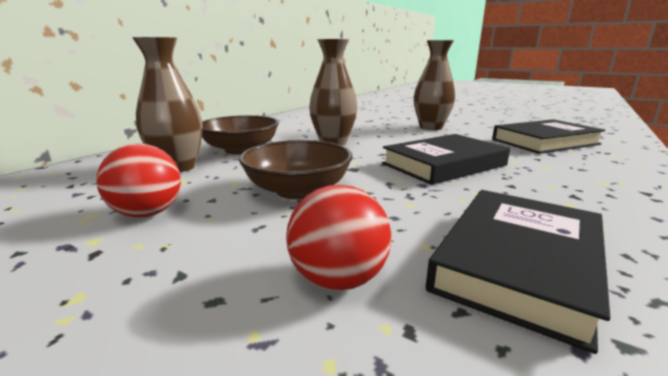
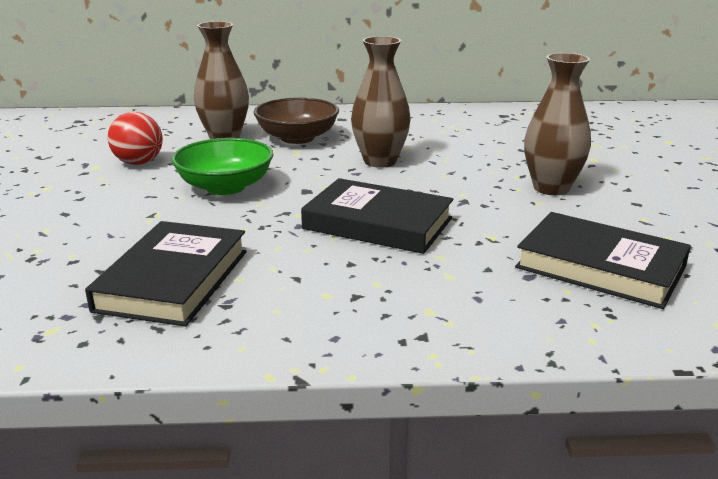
camera: 55 degrees right, 5 degrees up
(298, 190) = (225, 187): brown bowl -> green bowl
(338, 279) = (106, 234): red ball -> none
(518, 262) = (173, 280): black book -> black book turned 75 degrees counterclockwise

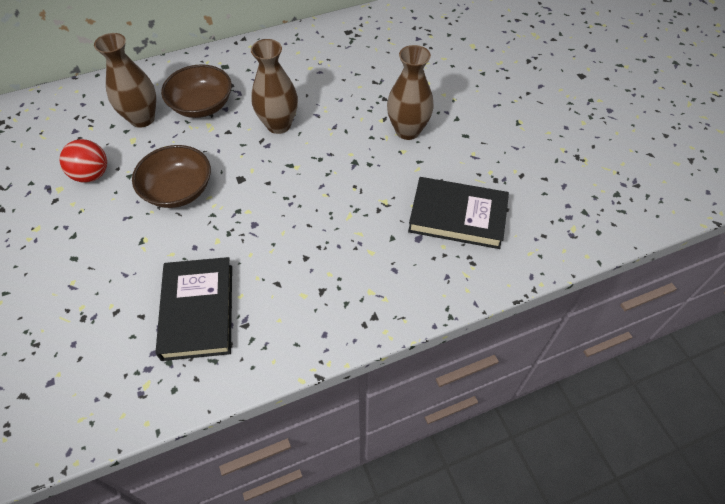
camera: 20 degrees left, 30 degrees up
(225, 187) = (178, 190): green bowl -> brown bowl
(377, 224) = (306, 207): black book -> none

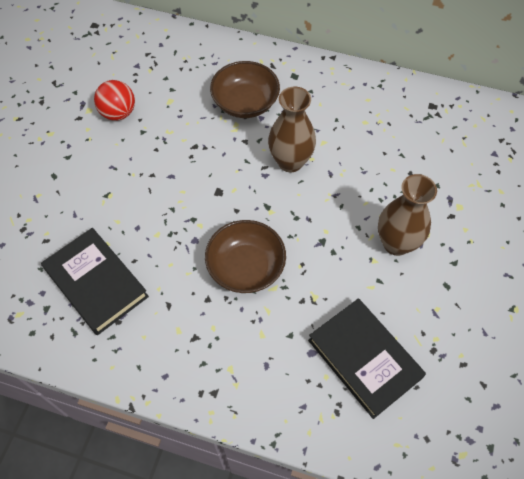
camera: 40 degrees right, 5 degrees up
(142, 118) = (191, 86): brown vase -> none
(178, 190) = (165, 169): brown bowl -> brown bowl (246, 267)
(197, 311) = (96, 283): black book -> black book turned 75 degrees counterclockwise

